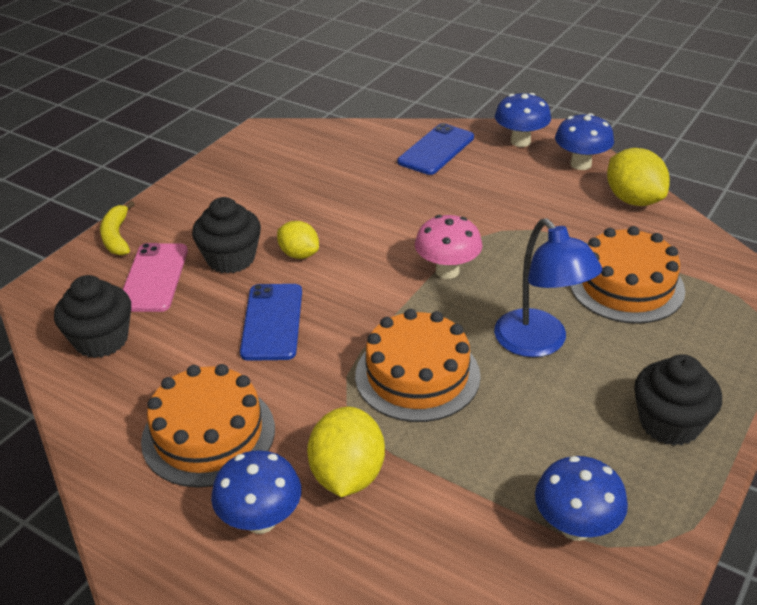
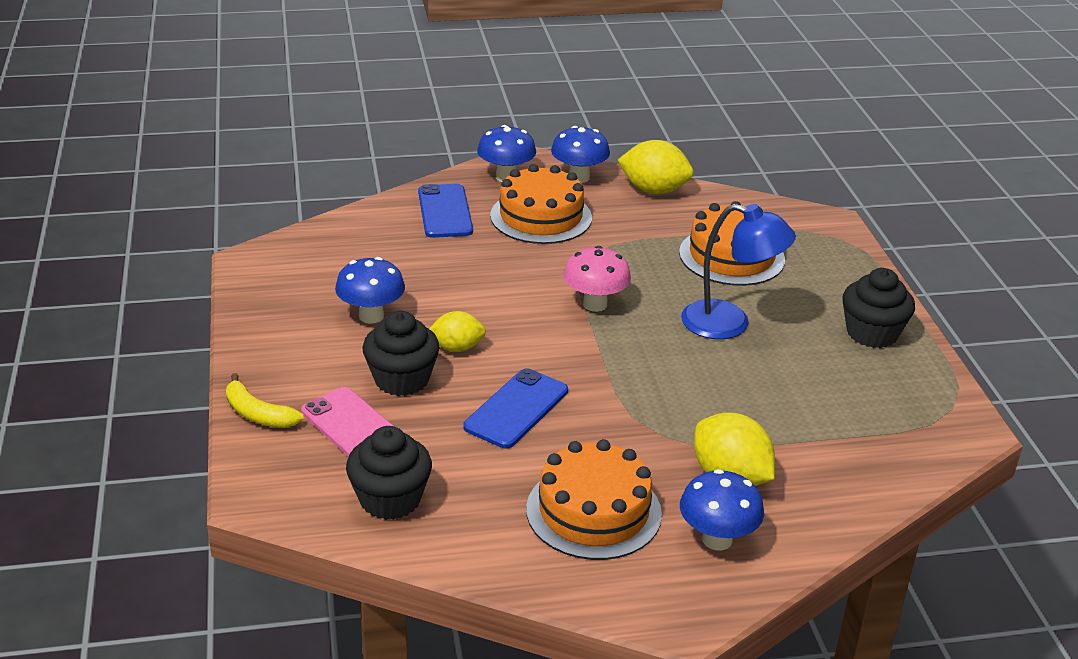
camera: 45 degrees left, 5 degrees down
(272, 322) = (516, 409): blue phone -> blue phone turned 75 degrees clockwise
(417, 375) = (681, 388): orange cake -> orange cake (541, 217)
(575, 527) = (902, 424): blue mushroom -> blue mushroom (371, 316)

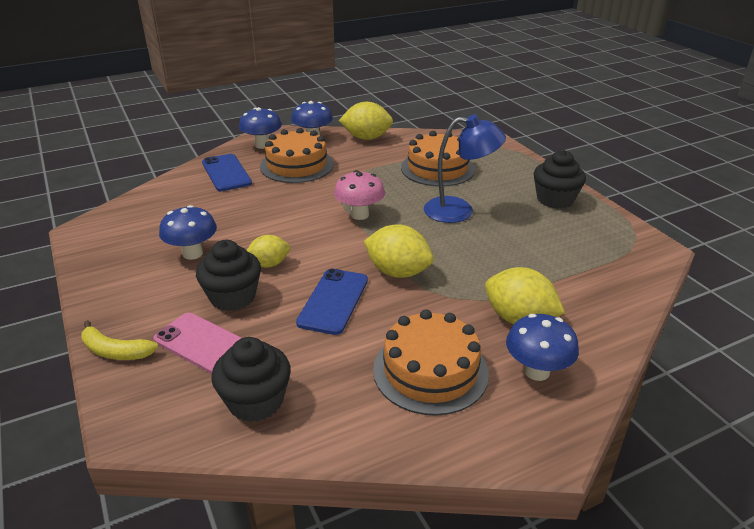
camera: 15 degrees left, 0 degrees up
(609, 389) = (398, 272): none -> yellow lemon

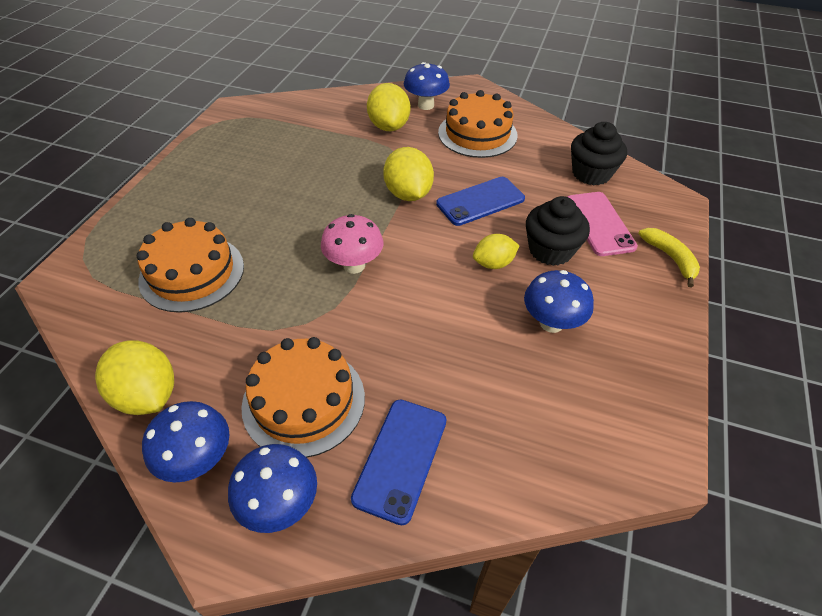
camera: 135 degrees left, 15 degrees up
(269, 264) = (493, 263): yellow lemon -> yellow lemon turned 45 degrees counterclockwise
(459, 211) = (275, 212): blue lamp -> none
(555, 199) = (194, 173): black cupcake -> none

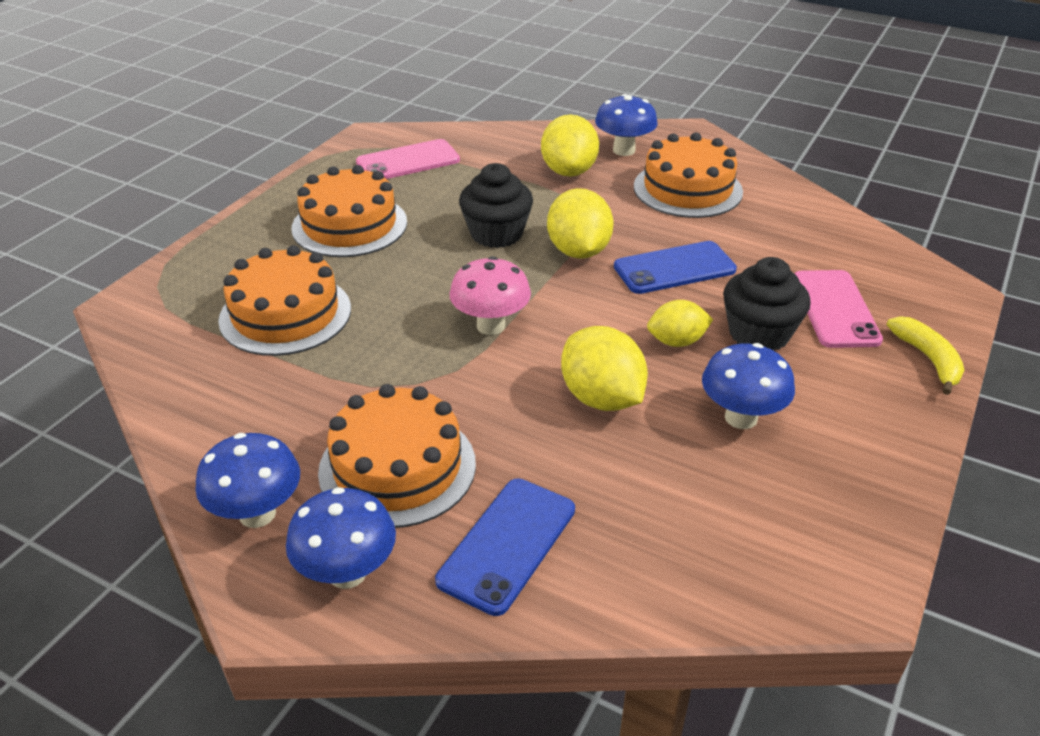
camera: 10 degrees right, 10 degrees down
(147, 395) = (209, 439): yellow lemon -> yellow lemon (601, 398)
(230, 188) = (349, 225): none -> orange cake
(266, 128) = (408, 161): none -> pink phone
(591, 173) = (837, 249): black cupcake -> black cupcake (496, 234)

